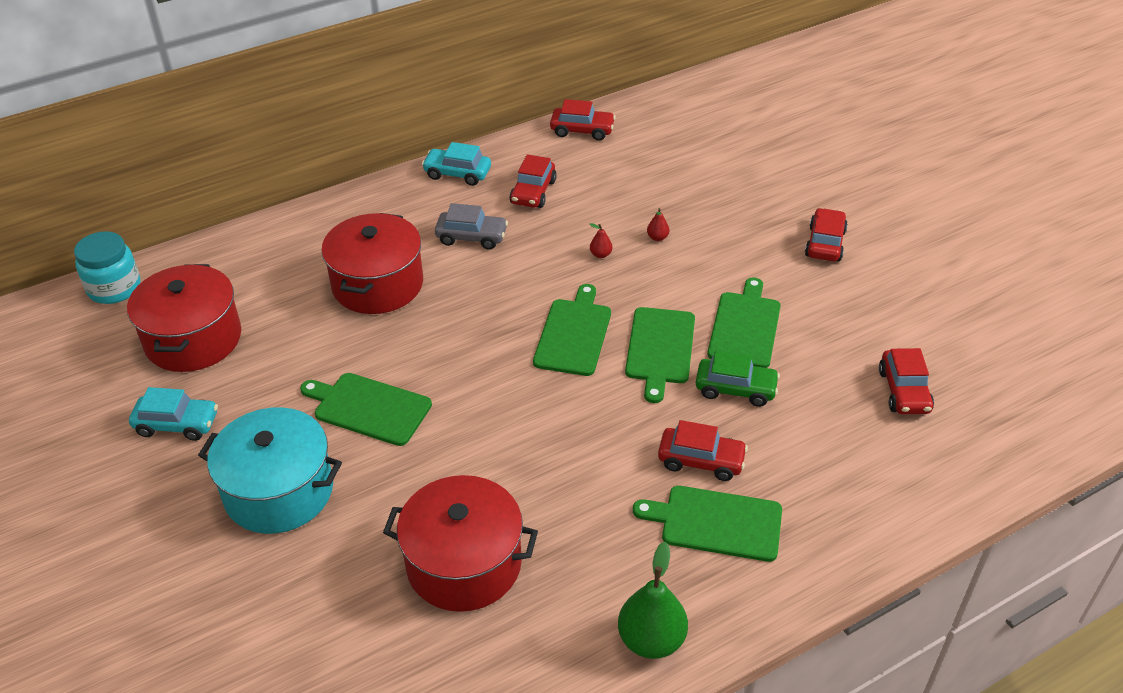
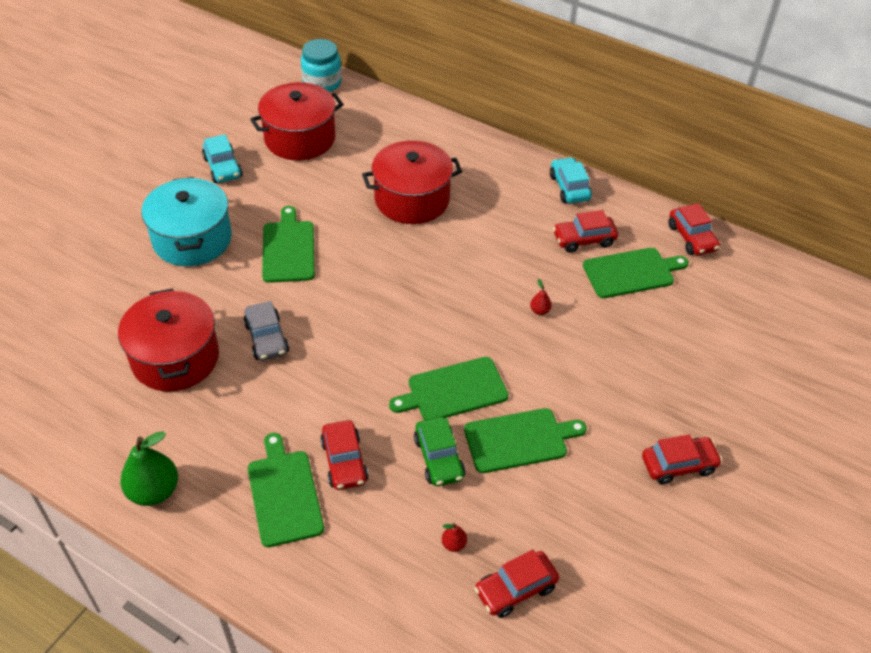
camera: 60 degrees right, 5 degrees up
(471, 237) = (501, 227): grey car -> grey car (266, 338)
(574, 334) = (434, 330): green cutting board -> green cutting board (631, 272)
(657, 237) = (590, 339): red pear -> red pear (454, 544)

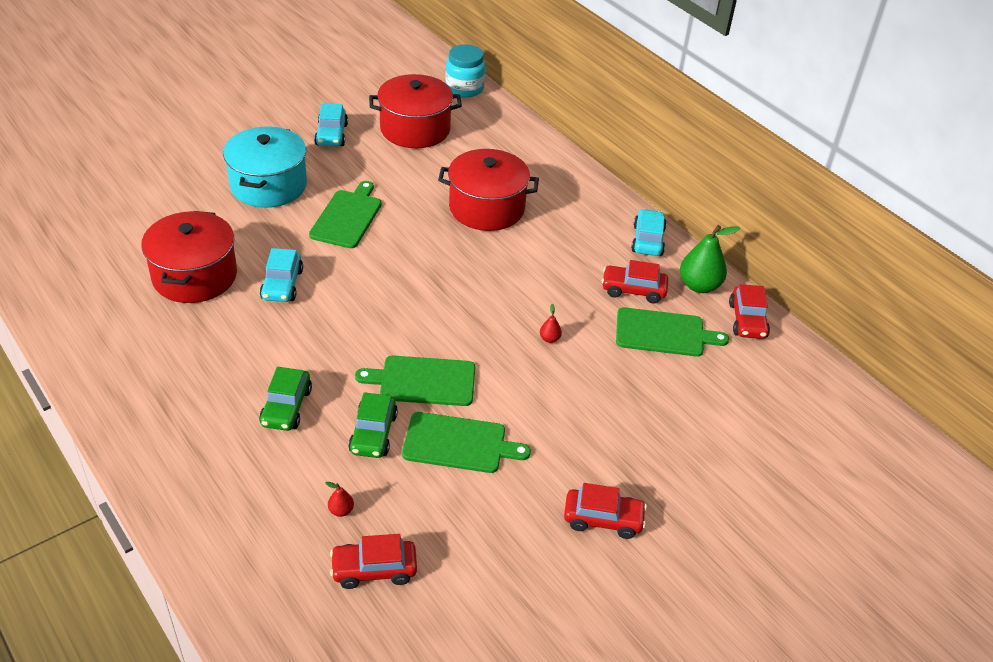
camera: 20 degrees right, 5 degrees down
(154, 491) = (111, 376): green pear -> green pear (699, 285)
(266, 338) = (282, 284): grey car -> turquoise car
(284, 494) = (217, 416): green cutting board -> none
(344, 461) = (286, 407): red car -> green car

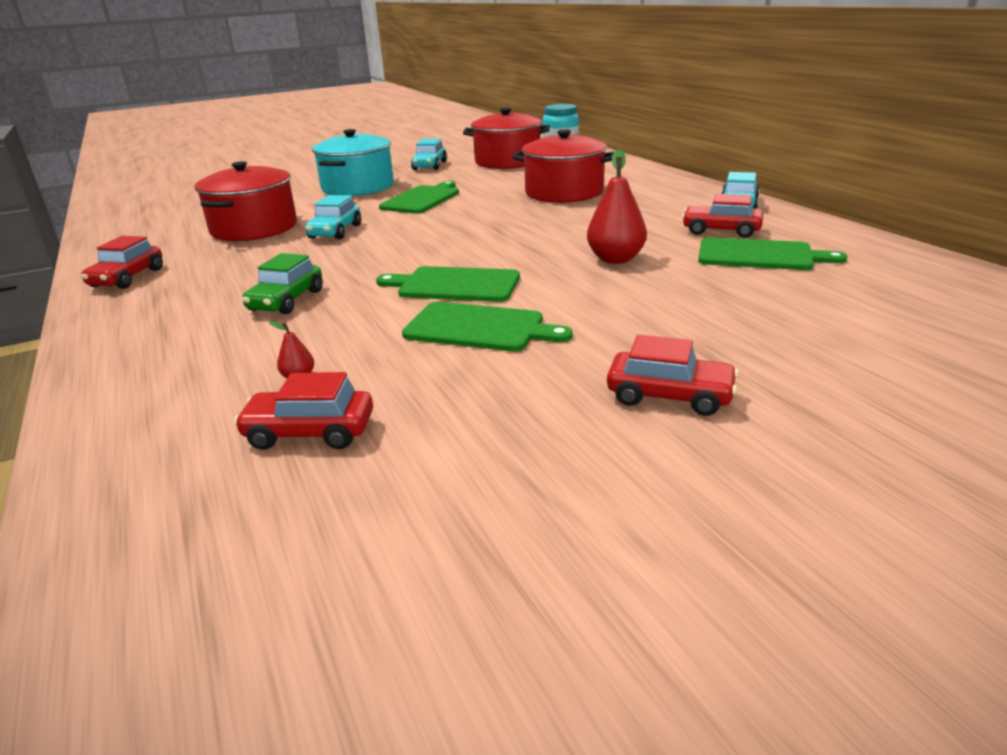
camera: 15 degrees right, 15 degrees down
(373, 433) = (376, 319): green car -> none
(549, 339) = (615, 259): red pear -> red pear, size x2.22
(699, 285) = (802, 227): green pear -> none
(747, 320) = (869, 247): red car -> red car (127, 278)

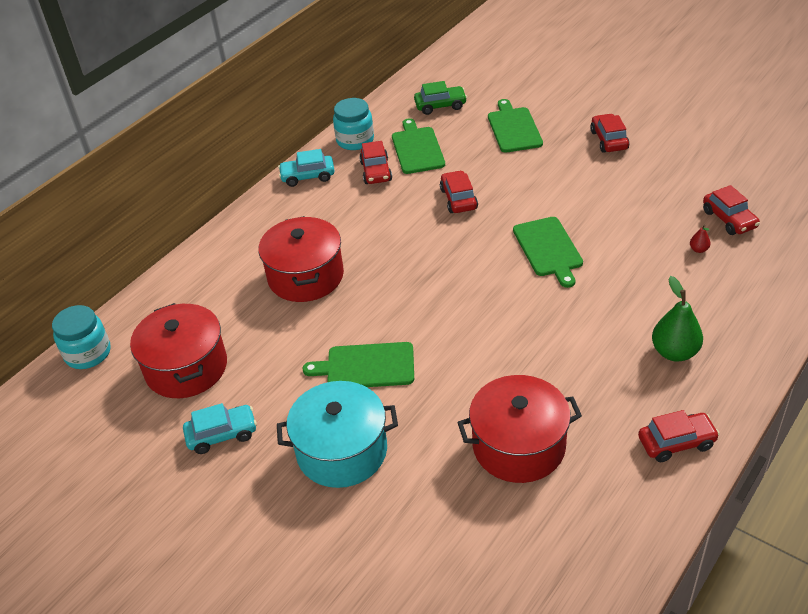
camera: 115 degrees left, 15 degrees up
(200, 306) = (674, 352): none -> green pear
(286, 301) = (631, 313): green car -> green car (440, 106)
(335, 231) = (491, 375): turquoise car -> none
(479, 328) = (595, 214): green cutting board -> green cutting board (514, 128)
(615, 259) = (458, 199): red pear -> red car
(807, 229) = (355, 140): none -> turquoise jar

